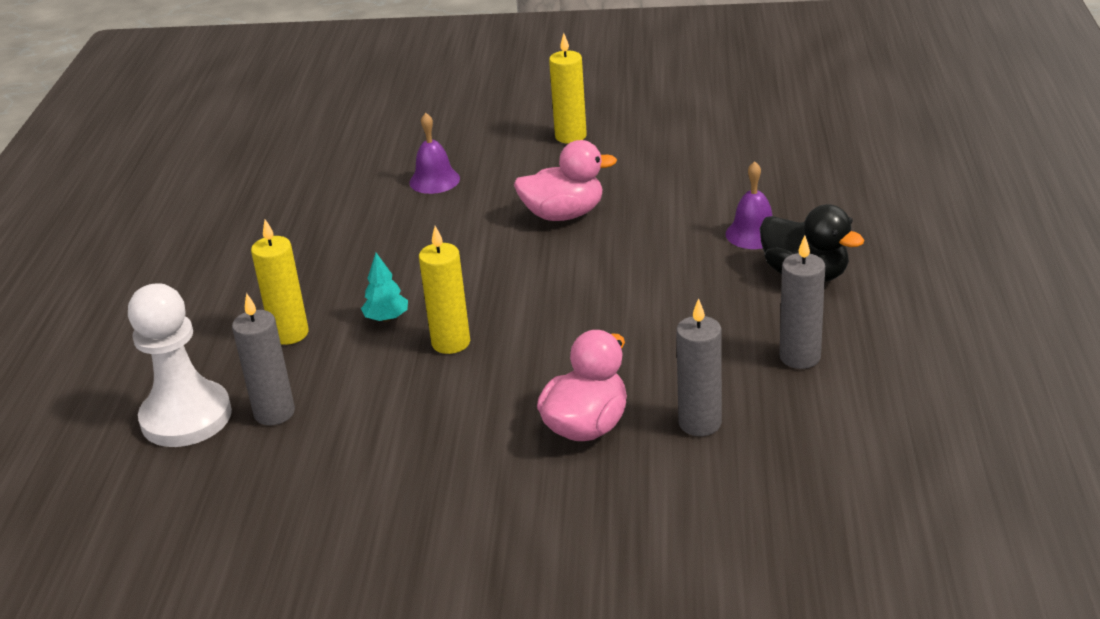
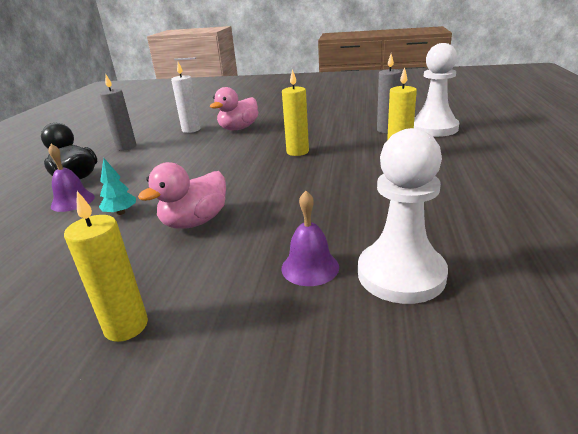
camera: 175 degrees left, 5 degrees down
(359, 180) = (401, 274): none -> white pawn
(386, 318) = (338, 162): turquoise tree -> turquoise tree (121, 213)
(563, 214) = (195, 222): pink duck -> pink duck turned 45 degrees counterclockwise
(700, 423) = (191, 130): grey candle -> white candle

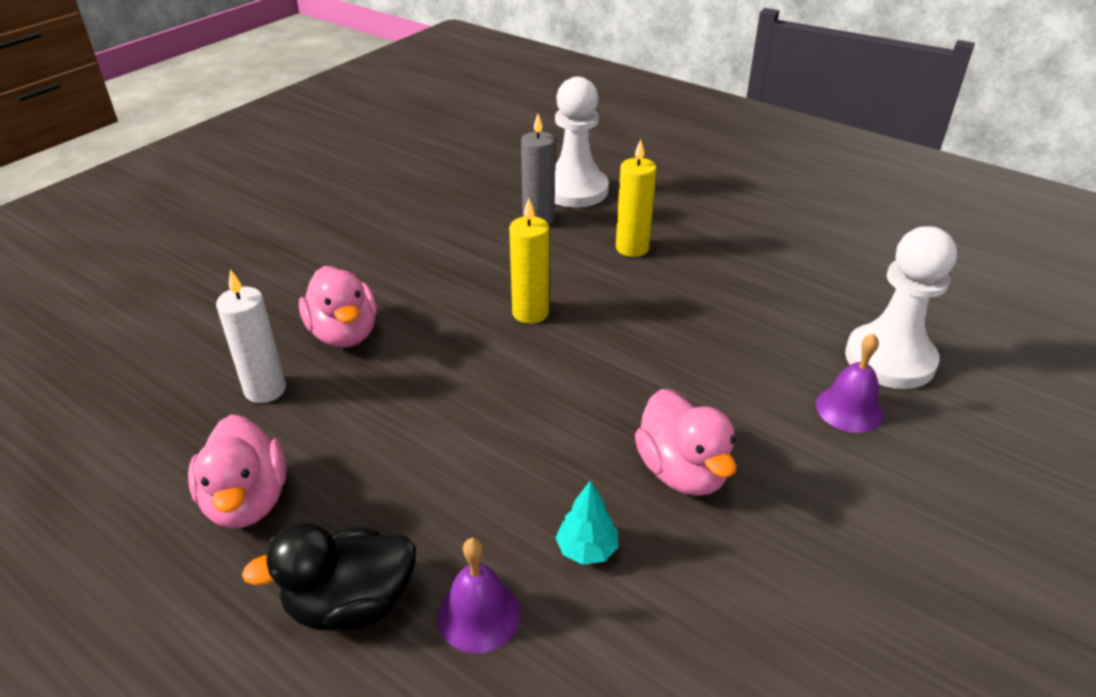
camera: 65 degrees left, 10 degrees up
(126, 147) = (247, 501): grey candle -> pink duck
(126, 326) = (897, 580): yellow candle -> none

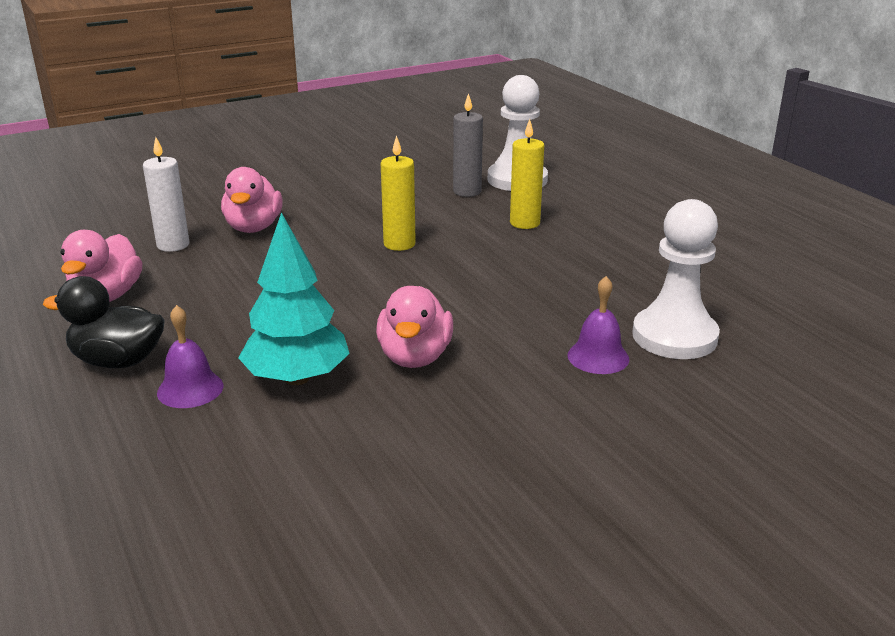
camera: 25 degrees right, 10 degrees down
(587, 550) = (297, 378): turquoise tree -> turquoise tree, size x2.09

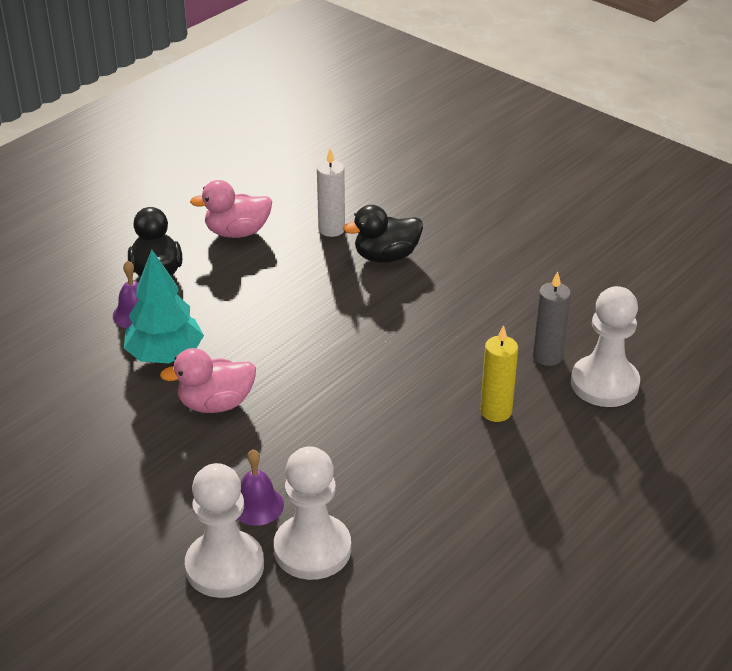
camera: 70 degrees right, 10 degrees up
(253, 228) = (386, 256): pink duck -> black duck
(399, 244) = (402, 344): yellow candle -> none
(686, 391) = (224, 566): none -> white pawn

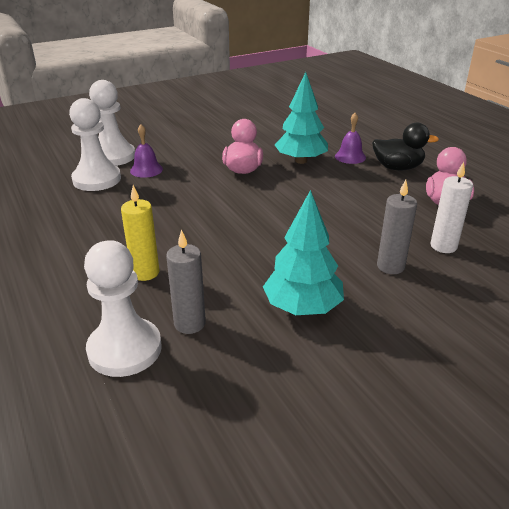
camera: 110 degrees right, 5 degrees down
(386, 256) = (390, 266): black duck -> grey candle
(481, 297) = (302, 307): none -> turquoise tree

